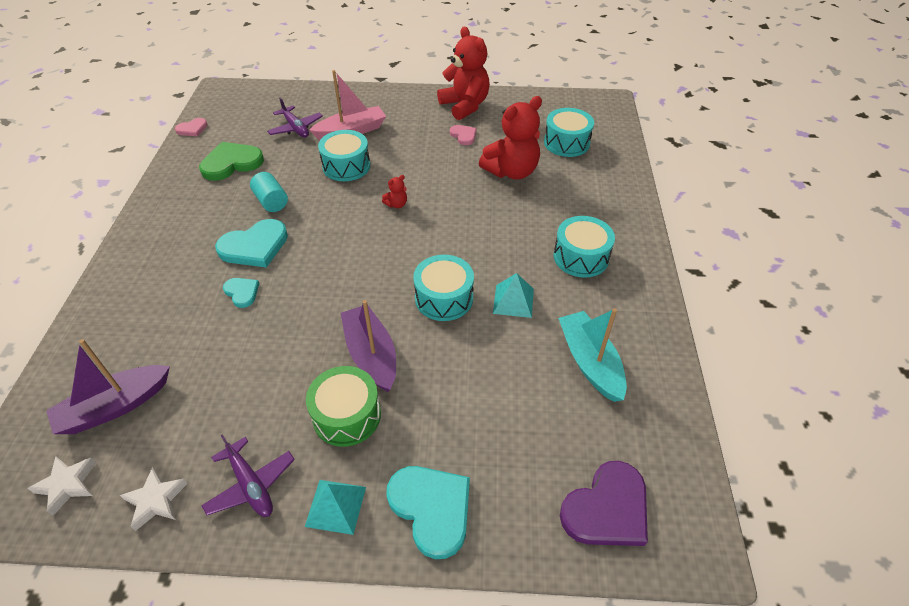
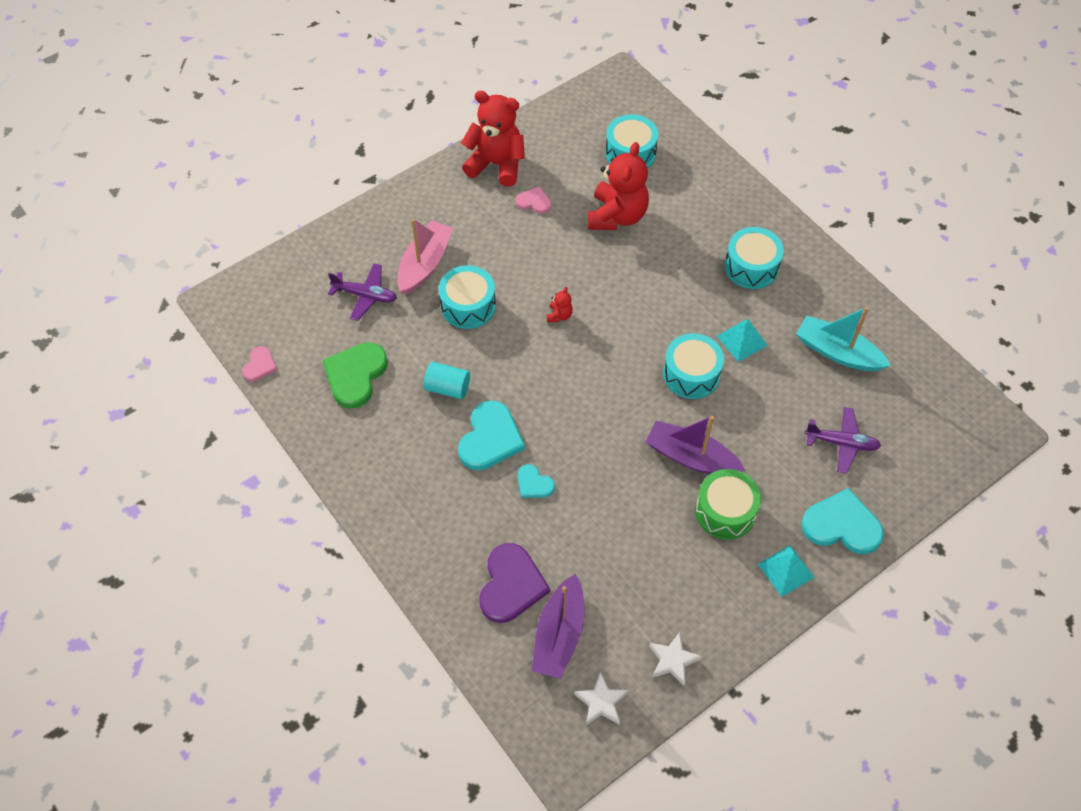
camera: 40 degrees left, 10 degrees up
(242, 292) = (534, 483): turquoise heart -> turquoise heart turned 150 degrees counterclockwise
(250, 485) = (719, 602): purple plane -> purple plane (841, 443)
(607, 508) = (935, 445): purple heart -> purple heart (511, 585)

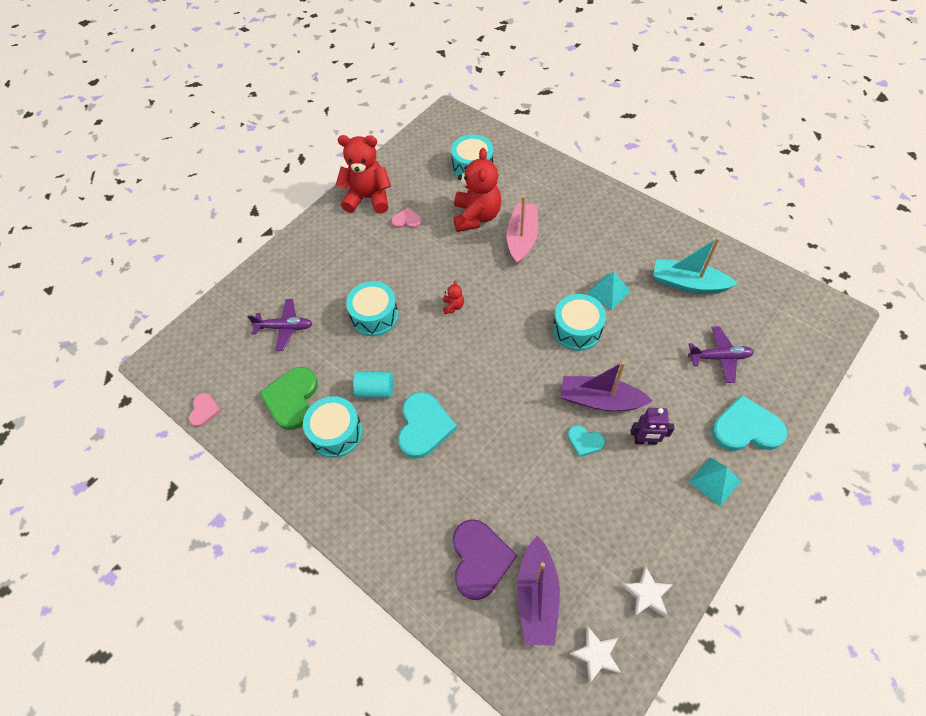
camera: 10 degrees left, 0 degrees up
(424, 264) = (329, 290): pink boat -> pink boat (522, 238)
(534, 483) = (473, 457): turquoise heart -> turquoise heart (585, 441)
(725, 511) = (645, 441): green drum -> purple robot
(751, 267) = (596, 232): turquoise drum -> turquoise drum (336, 433)

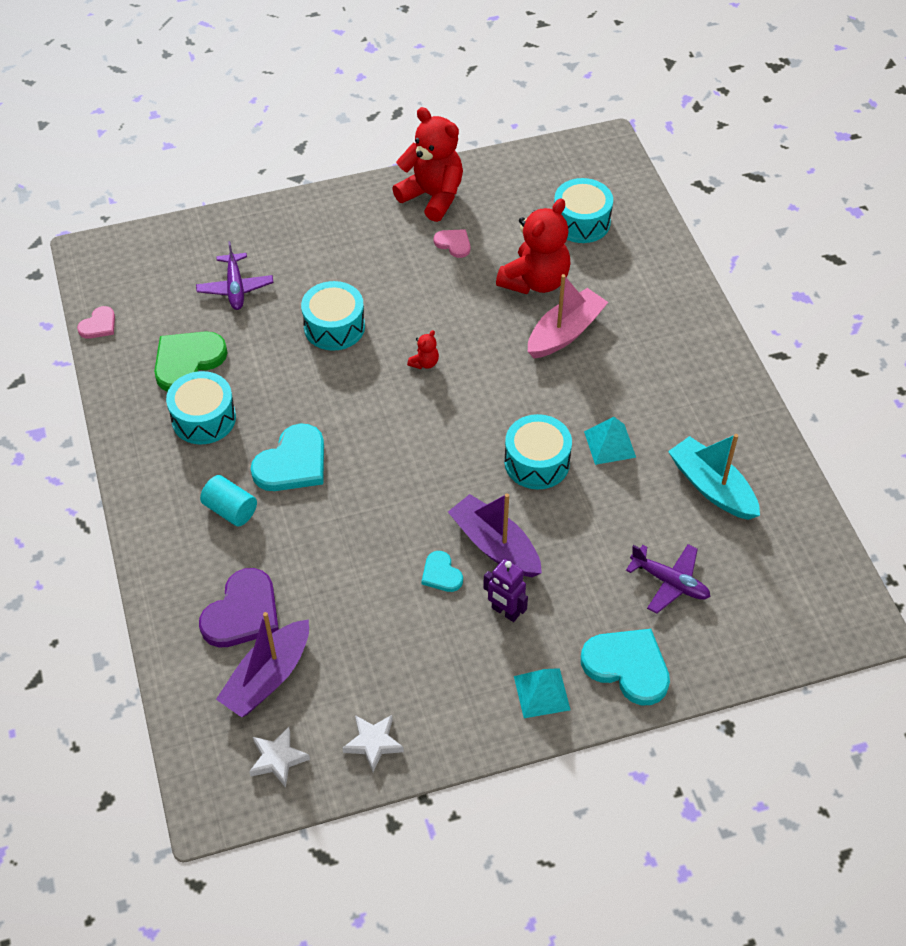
camera: 30 degrees right, 5 degrees down
(285, 328) = (235, 288): purple plane -> purple plane turned 45 degrees clockwise
(375, 390) = (274, 400): turquoise cylinder -> turquoise cylinder (230, 510)

